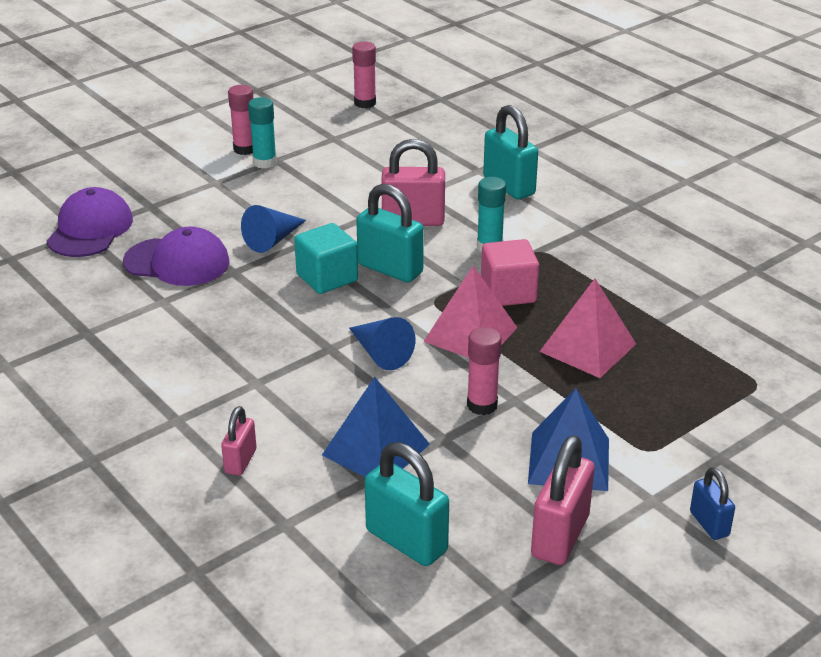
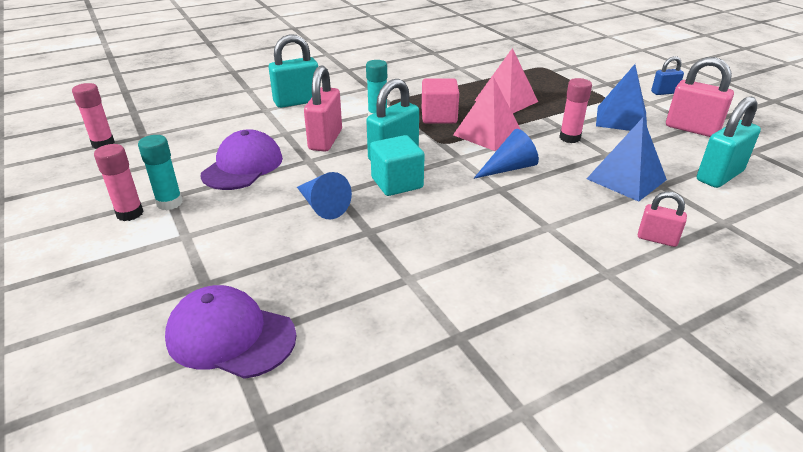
camera: 80 degrees left, 0 degrees up
(177, 262) = (337, 266): purple cap -> purple cap (243, 166)

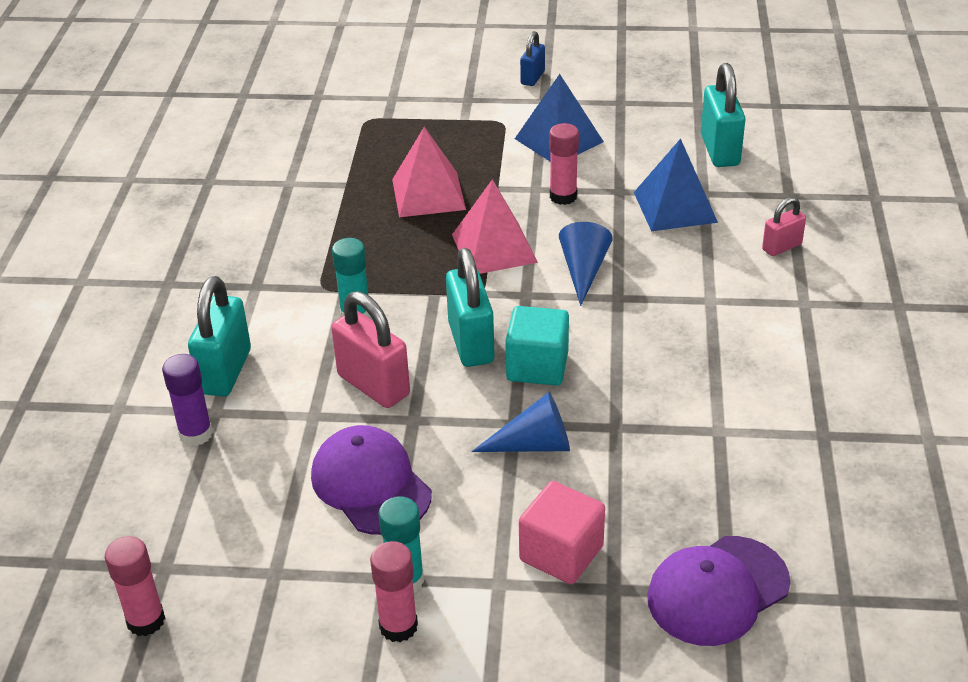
camera: 55 degrees left, 5 degrees up
(244, 110) = (196, 434): none -> purple glue stick
(439, 116) = (411, 265): pink cube -> pink cube (561, 553)
(691, 129) = (625, 111): pink padlock -> none

